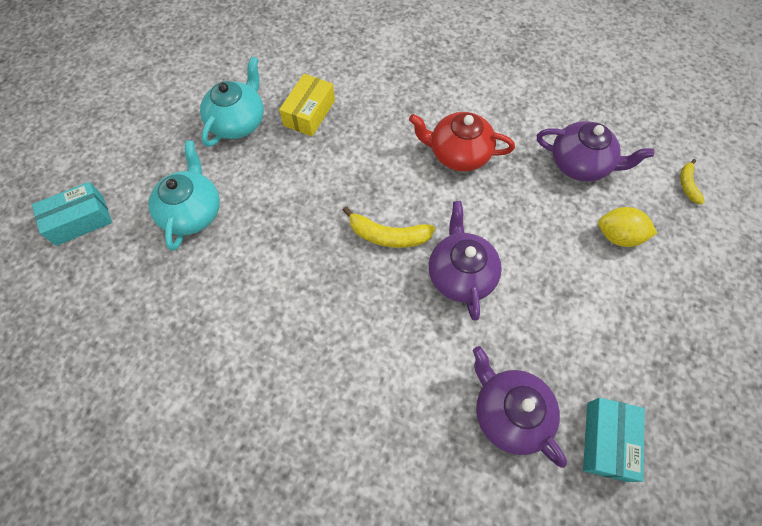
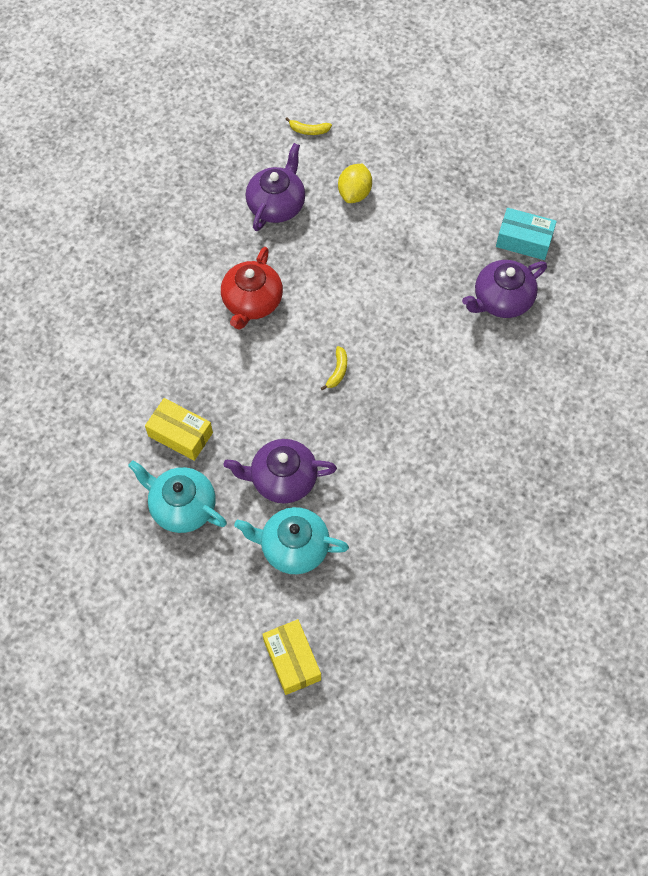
camera: 85 degrees left, 0 degrees up
(80, 220) = (292, 660): turquoise box -> yellow box
(388, 236) = (337, 371): yellow banana -> yellow banana, size x0.59
(460, 274) = (381, 317): purple teapot -> purple teapot (282, 479)

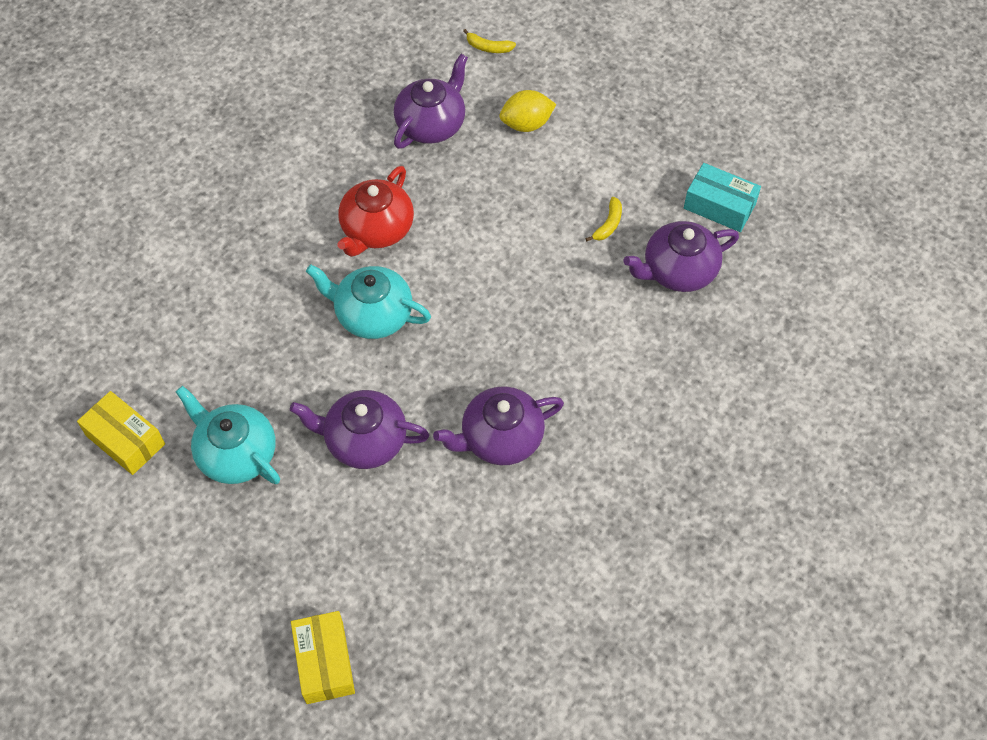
camera: 10 degrees right, 5 degrees down
(180, 434) = (255, 369): yellow box -> yellow box (125, 440)
(293, 547) = (358, 524): turquoise teapot -> turquoise teapot (372, 314)
(337, 371) = (460, 324): yellow banana -> yellow banana (608, 224)
(354, 193) = (526, 124): yellow lemon -> yellow lemon turned 45 degrees clockwise
(389, 459) = (500, 438): none -> purple teapot

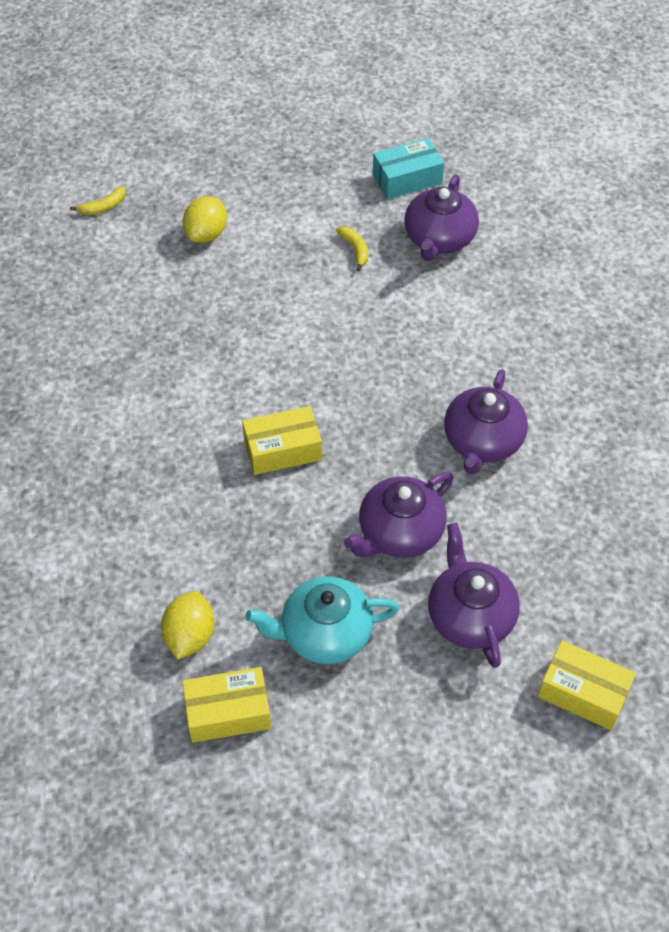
camera: 50 degrees left, 5 degrees down
(167, 373) = (189, 636): none -> yellow lemon
(372, 314) = (282, 450): turquoise teapot -> yellow box
(376, 229) = (201, 393): red teapot -> none
(432, 124) = (137, 291): purple teapot -> purple teapot (470, 616)

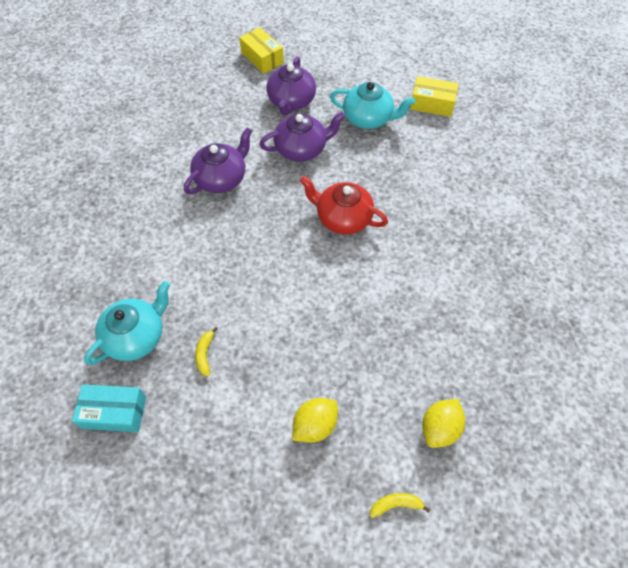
camera: 155 degrees left, 5 degrees up
(189, 636) = (439, 141): yellow lemon -> yellow lemon (439, 428)
(282, 450) = (343, 218): yellow box -> red teapot
(439, 239) = (136, 336): purple teapot -> turquoise teapot

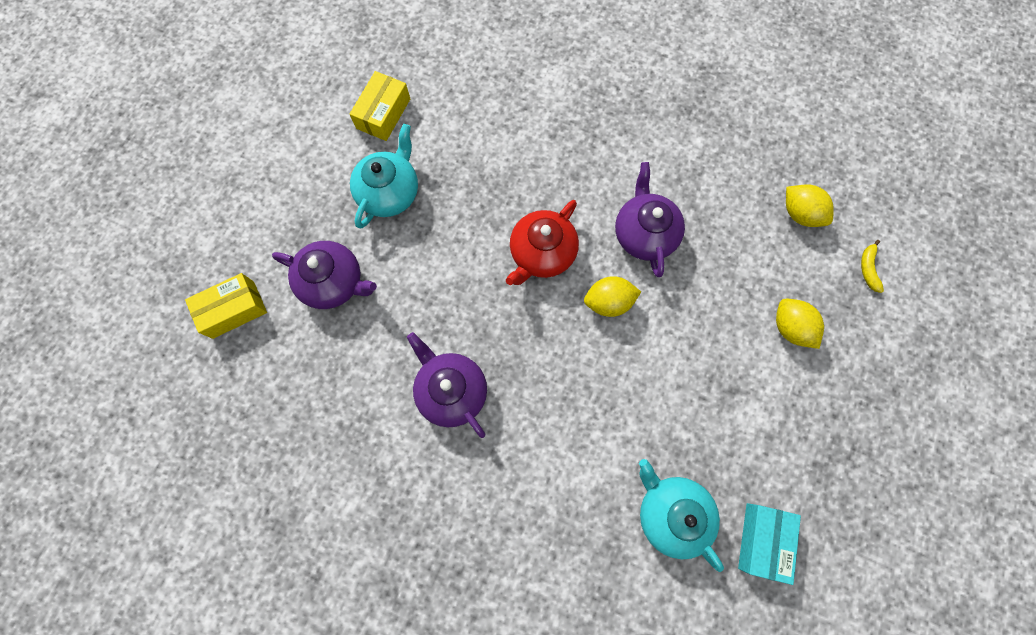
camera: 80 degrees left, 15 degrees up
(205, 354) = (702, 433): yellow banana -> none
(302, 149) = (423, 282): purple teapot -> purple teapot (644, 233)
(310, 270) = (608, 302): none -> yellow lemon

